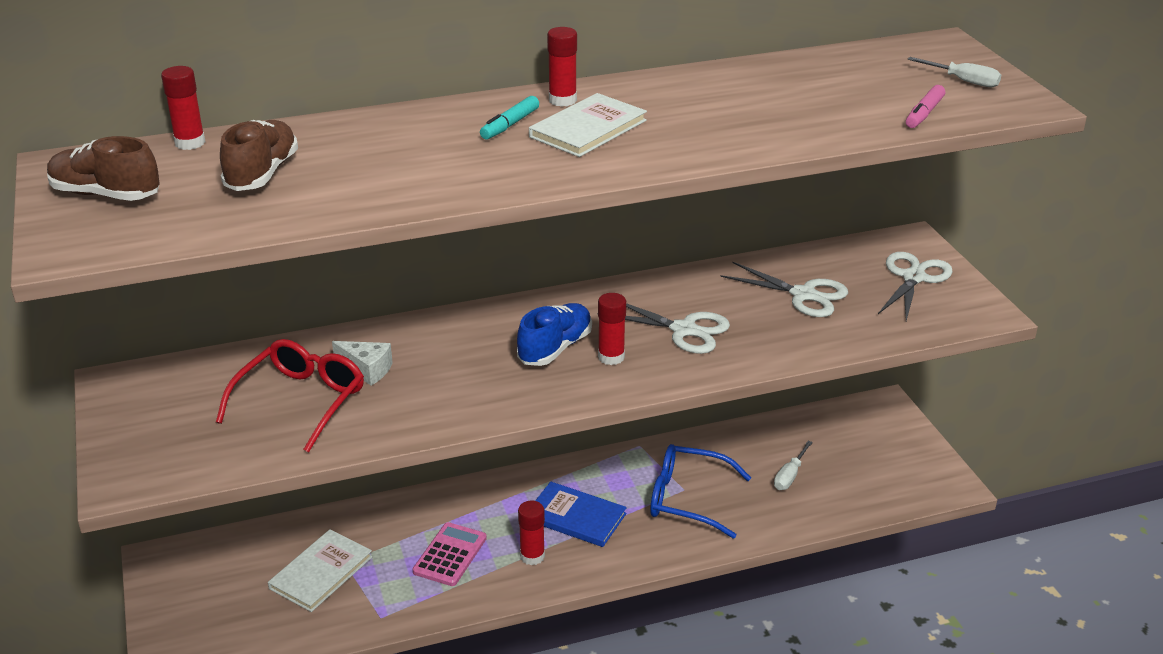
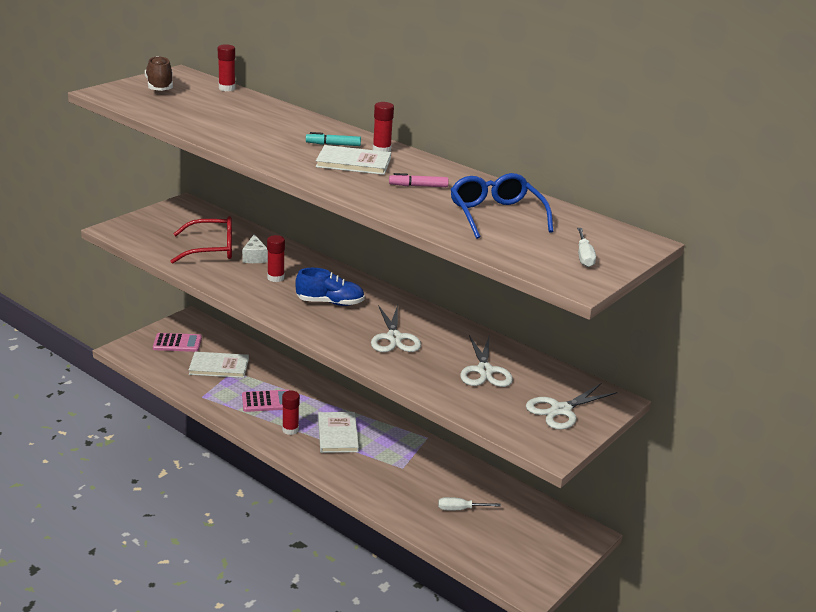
camera: 55 degrees right, 5 degrees down
(214, 596) = (177, 343): none -> pink calculator
(262, 174) = (213, 108): brown shoe -> none
(576, 517) = (337, 434): blue book -> white book
(611, 357) = (340, 321): red glue stick -> red glue stick (275, 278)
(687, 499) = (394, 472): blue glasses -> blue glasses (496, 215)
(913, 278) = (561, 410): white scissors -> white scissors turned 150 degrees clockwise
(924, 113) = (508, 250): pink marker -> pink marker (418, 186)

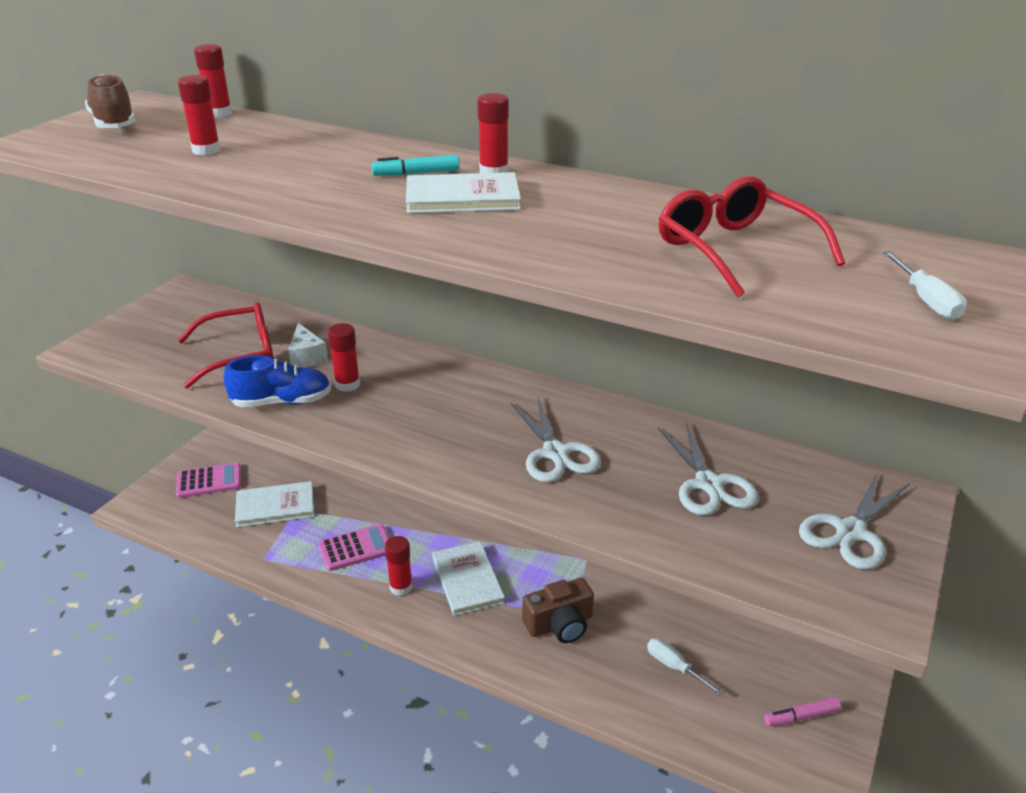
camera: 10 degrees left, 5 degrees up
(211, 112) = (206, 150): none -> red glue stick
(330, 302) = (440, 411): blue shoe -> blue shoe (282, 402)
(391, 471) = (560, 624): none -> brown camera
(418, 186) = (584, 220): pink marker -> pink marker (801, 716)
(460, 509) = (675, 667): white screwdriver -> white screwdriver turned 60 degrees clockwise
(496, 215) = (735, 250): blue glasses -> red glasses

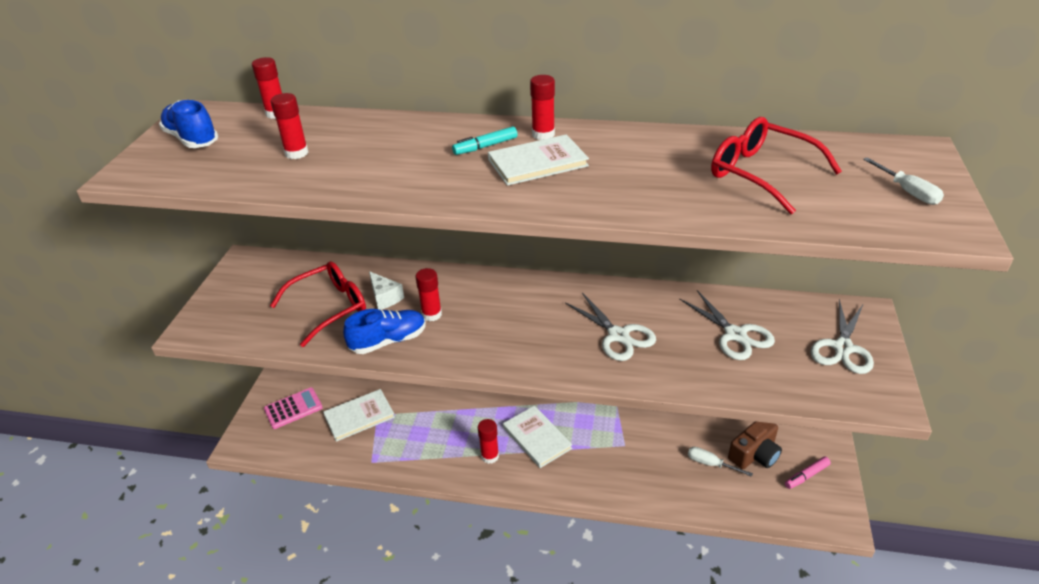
camera: 15 degrees left, 5 degrees up
(114, 124) = (192, 139): brown shoe -> blue shoe
(356, 548) = (440, 434): pink calculator -> none
(560, 624) = (618, 454): brown camera -> brown camera (754, 454)

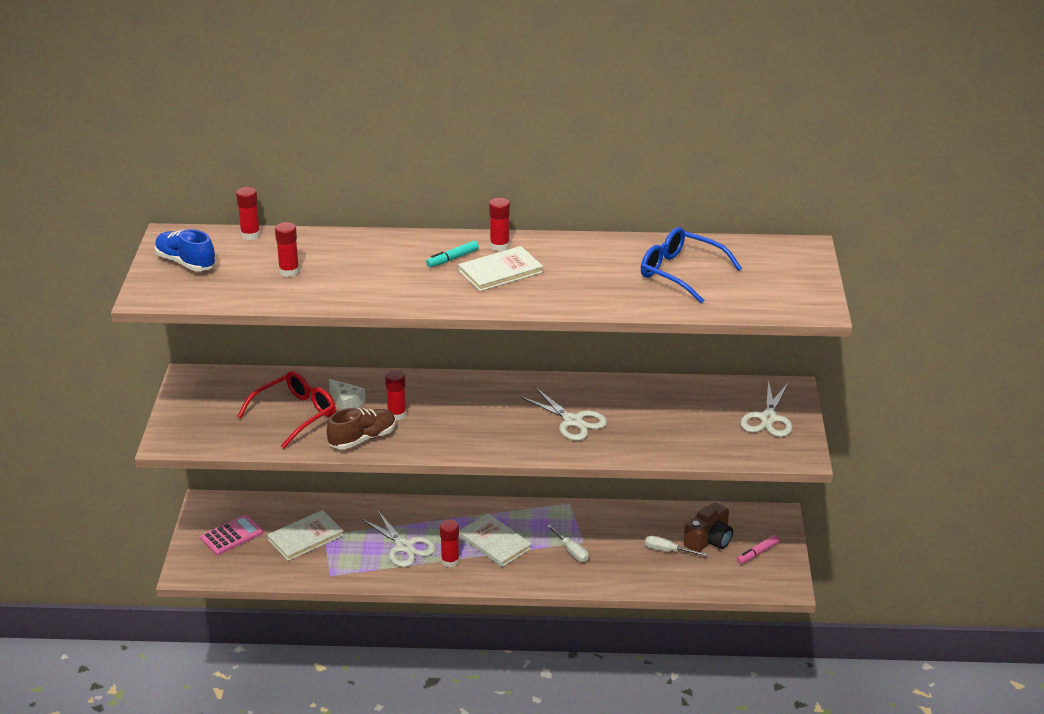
camera: 10 degrees left, 5 degrees down
(388, 341) = (362, 439): blue shoe -> brown shoe
(735, 335) = (676, 414): white scissors -> white scissors (404, 546)
(761, 174) = (680, 273): red glasses -> blue glasses
(907, 191) = (789, 282): white screwdriver -> white screwdriver (571, 551)

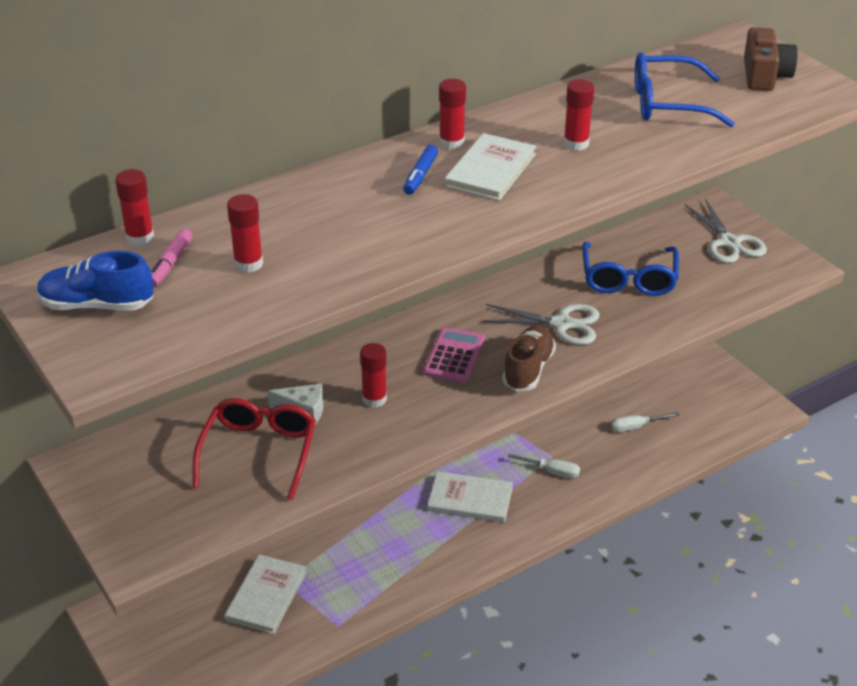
camera: 35 degrees left, 5 degrees up
(231, 536) = (178, 638): pink calculator -> pink calculator (454, 356)
(362, 439) = (369, 445): brown shoe -> brown shoe (528, 369)
(404, 546) = (384, 551): white scissors -> none
(450, 561) = (447, 543): red glue stick -> red glue stick (576, 144)
(452, 259) = (420, 175): turquoise marker -> blue marker
(658, 412) = (628, 279): none -> blue glasses
(709, 540) = (659, 398): brown camera -> brown camera (764, 75)
(757, 553) = (712, 390): pink marker -> pink marker (170, 264)

